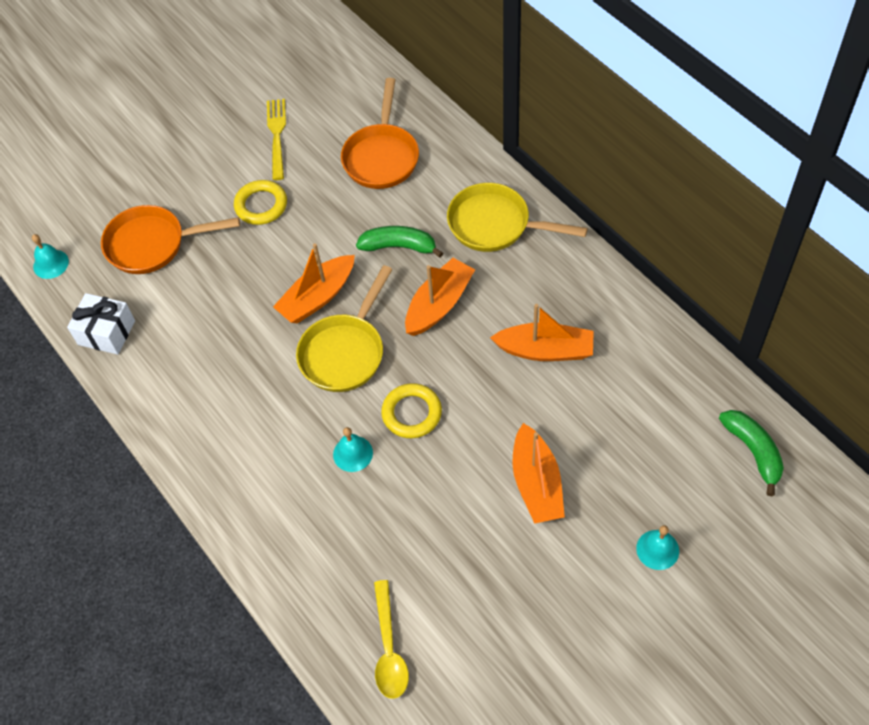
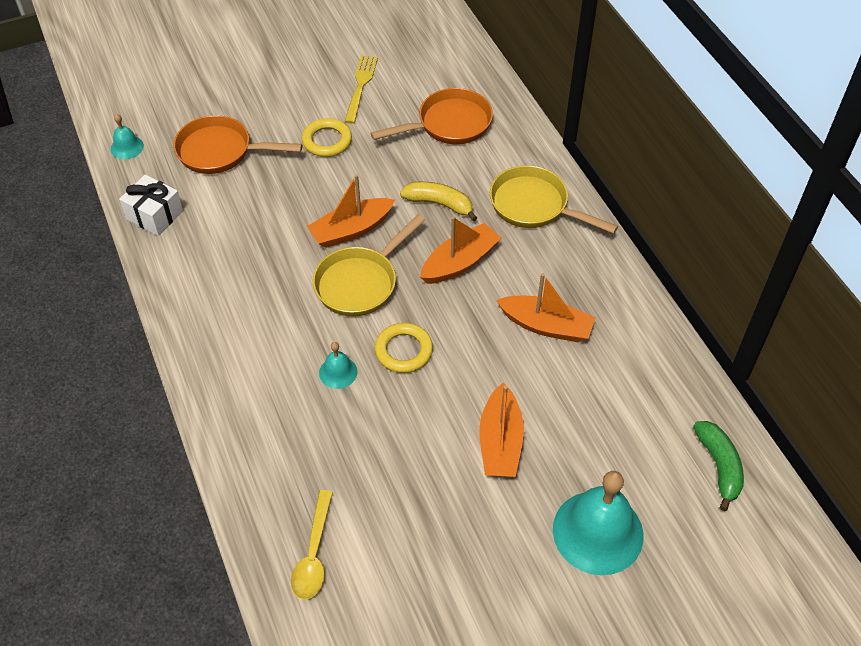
camera: 10 degrees right, 5 degrees down
(381, 156) = (449, 124): orange pan -> orange pan turned 135 degrees counterclockwise
(399, 246) = (440, 204): green banana -> yellow banana
(657, 549) = (598, 532): turquoise bell -> turquoise bell, size x2.14

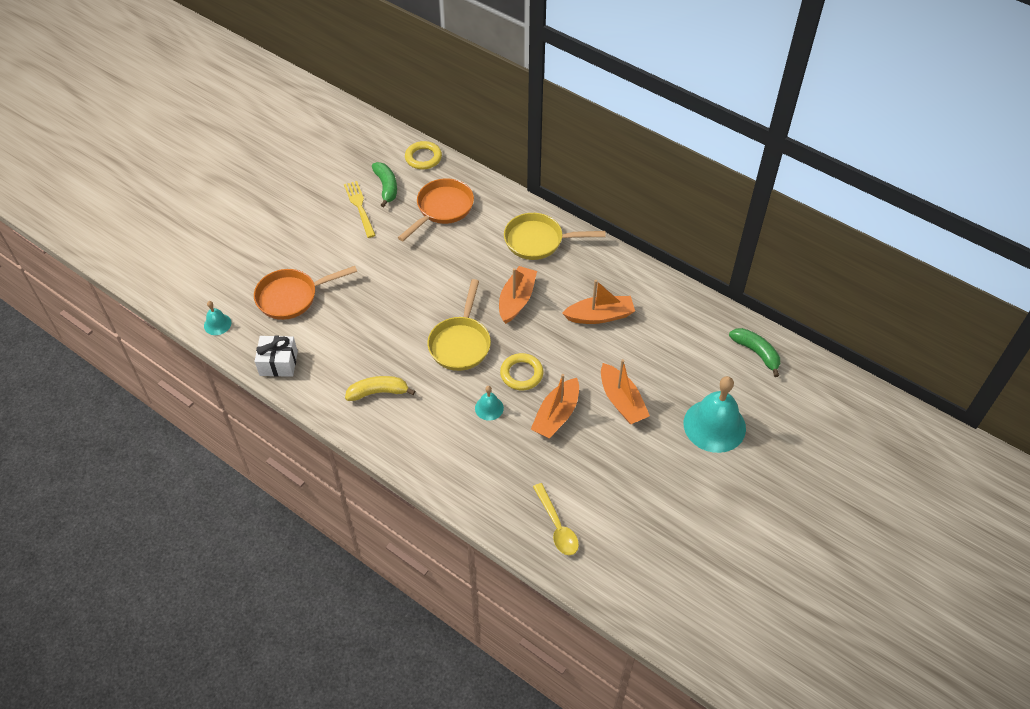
camera: 30 degrees left, 0 degrees up
(327, 141) = (364, 256): yellow ring -> yellow ring (423, 158)
(351, 230) = (428, 311): orange boat -> orange boat (556, 415)
(405, 76) = (386, 187): none -> green banana
(440, 204) = (475, 267): yellow banana -> yellow banana (378, 392)

